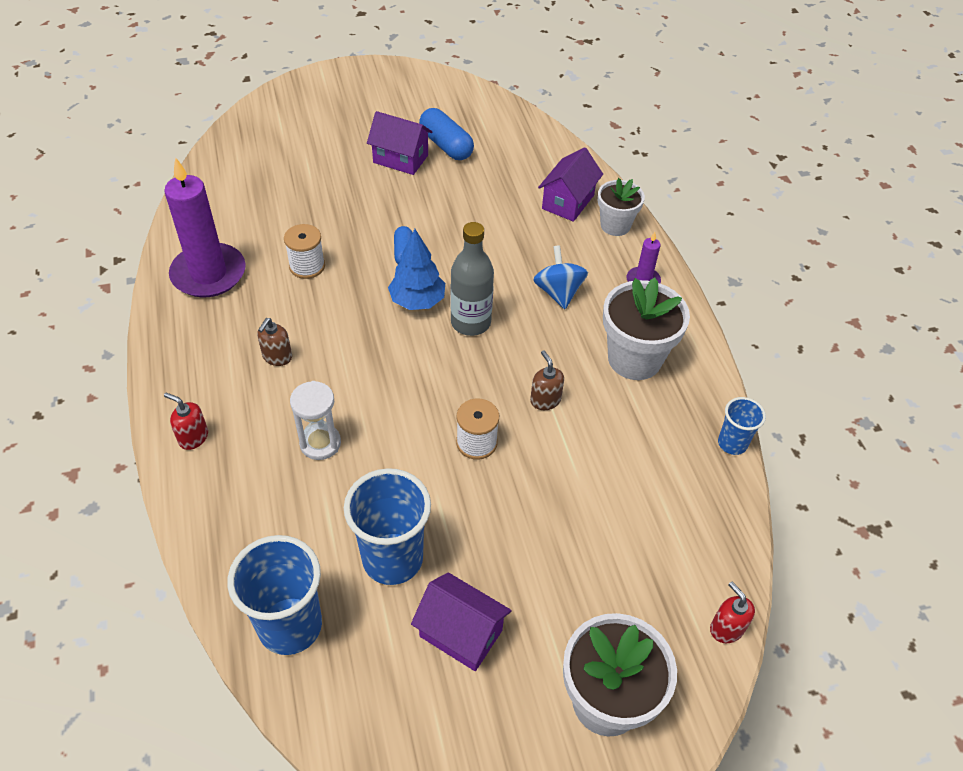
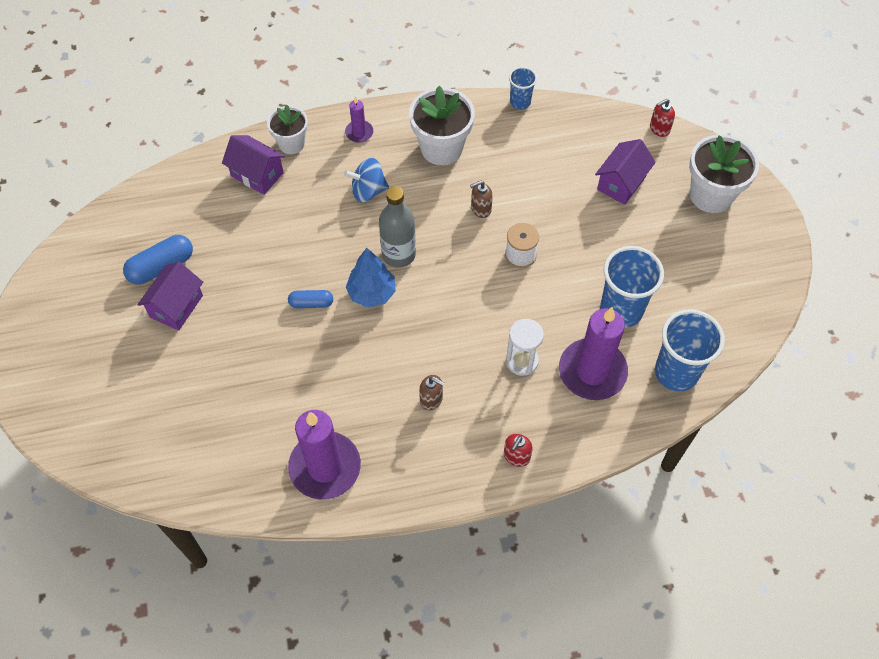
camera: 85 degrees left, 10 degrees up
(300, 520) = (592, 371): none -> purple candle
(307, 266) = (321, 382): white spool -> none
(461, 633) = (673, 270): purple house -> purple house (621, 183)

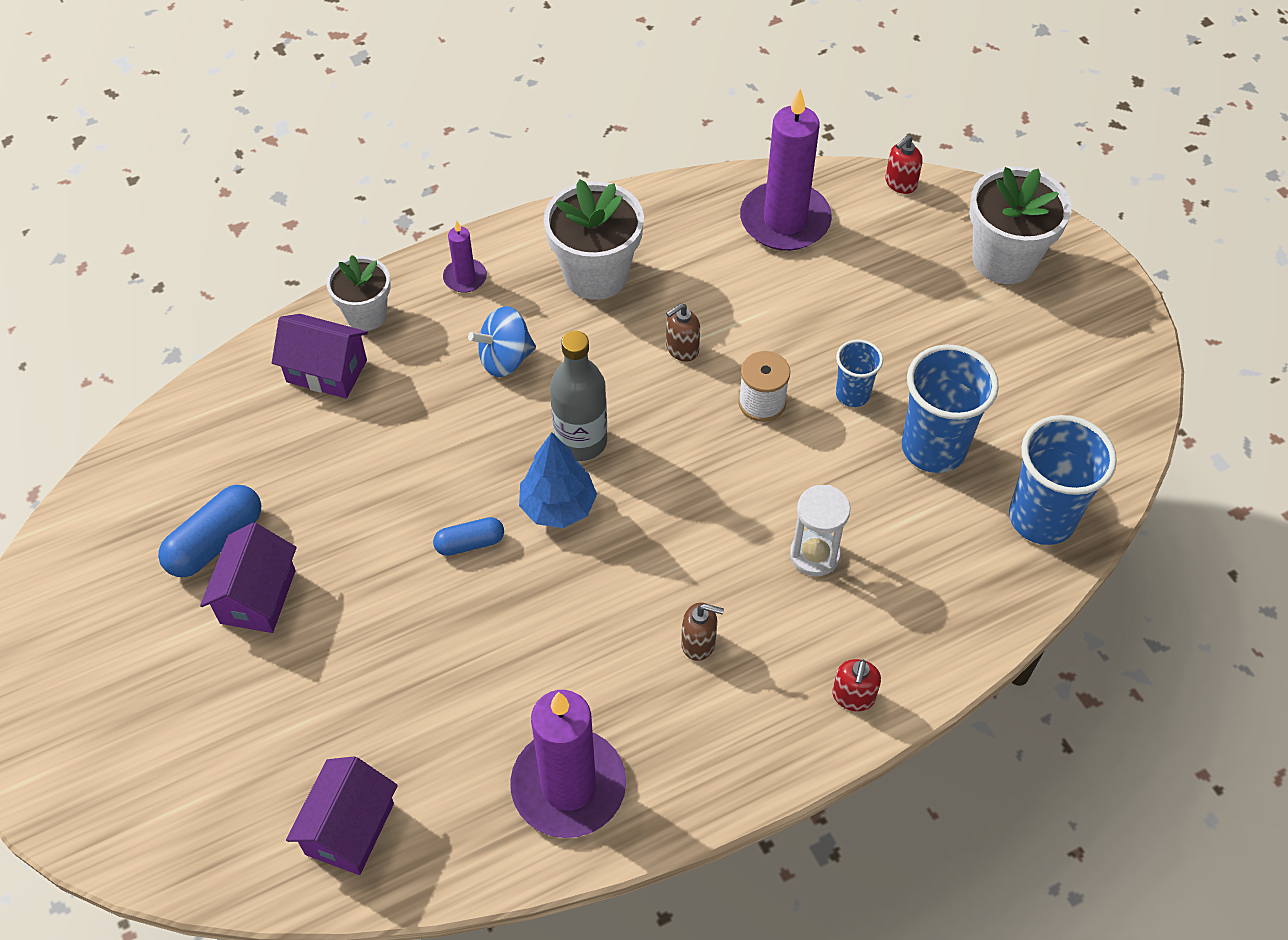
camera: 15 degrees left, 5 degrees down
(520, 102) = (690, 186): blue cup -> blue cup (852, 394)
(592, 371) = (922, 545): purple candle -> purple candle (785, 220)
(621, 183) = (872, 269): purple house -> purple house (350, 829)

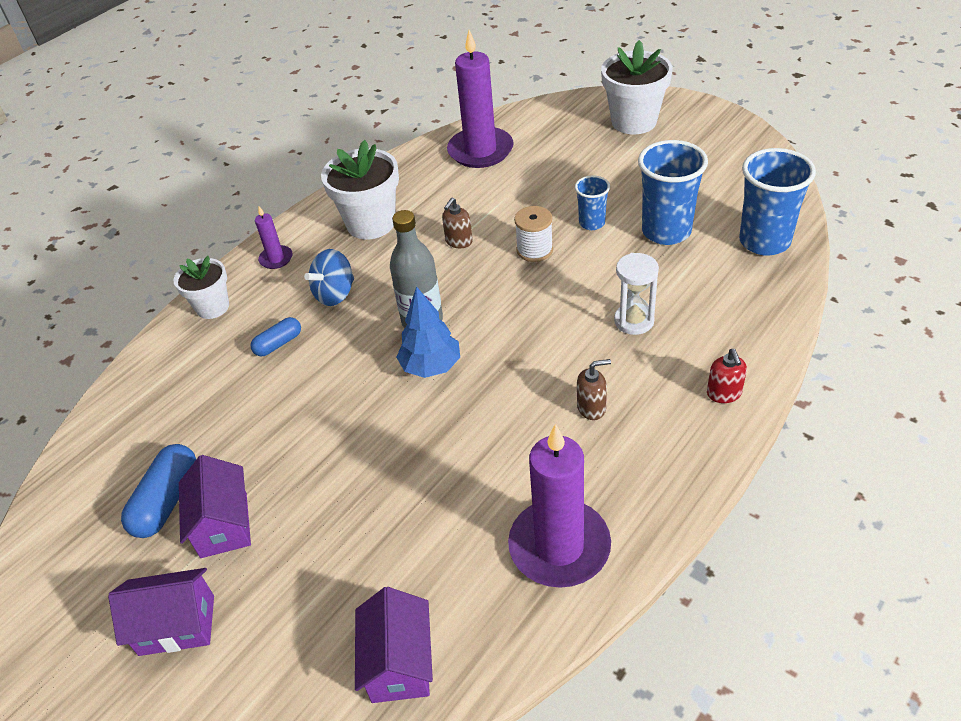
camera: 20 degrees left, 10 degrees down
(326, 371) = (200, 352): purple house -> purple house (177, 625)
(470, 543) = (378, 416): blue capsule -> blue capsule (278, 344)
(900, 183) = (541, 108): red soap dispenser -> none

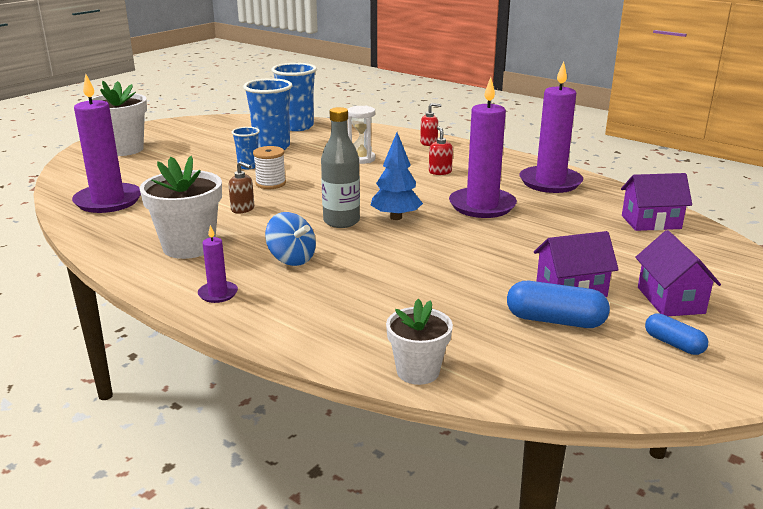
camera: 95 degrees left, 20 degrees down
(212, 307) = (285, 326): white flower pot -> white flower pot (418, 371)
(278, 344) = (355, 282): blue capsule -> blue capsule (673, 344)
(465, 453) = (482, 206): none -> purple candle
(591, 408) = (440, 172): brown soap dispenser -> red soap dispenser

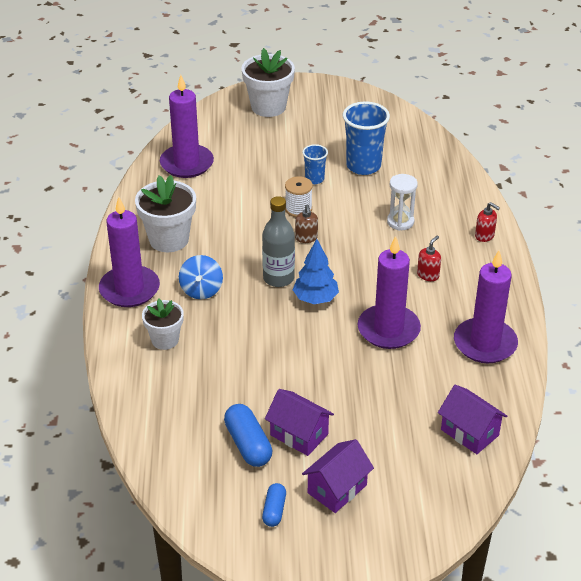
camera: 50 degrees right, 15 degrees up
(218, 294) = (129, 289): purple candle -> purple candle, size x2.14
(243, 209) = (244, 225): brown soap dispenser -> brown soap dispenser (306, 238)
(297, 127) = (423, 149): blue cup -> none
(418, 371) = (131, 414): white flower pot -> white flower pot (165, 340)

